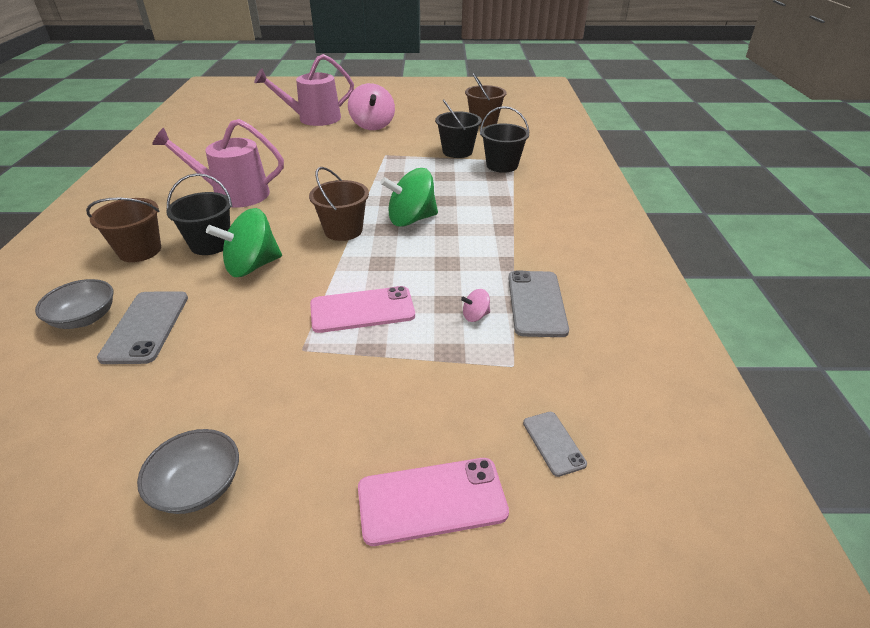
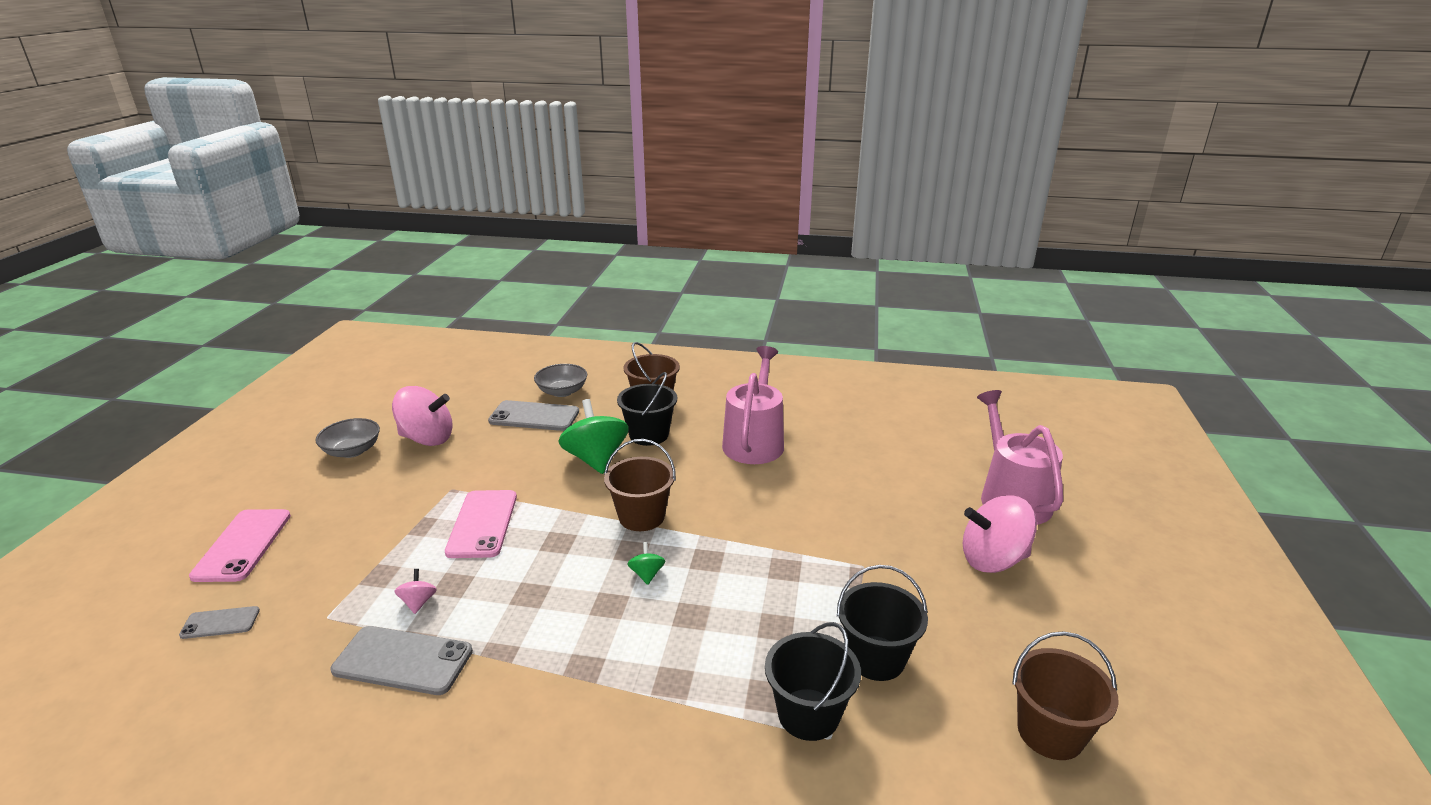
camera: 100 degrees right, 10 degrees down
(179, 410) = (427, 438): none -> pink spinning top
(411, 219) = (647, 574): green spinning top -> green spinning top, size x0.44

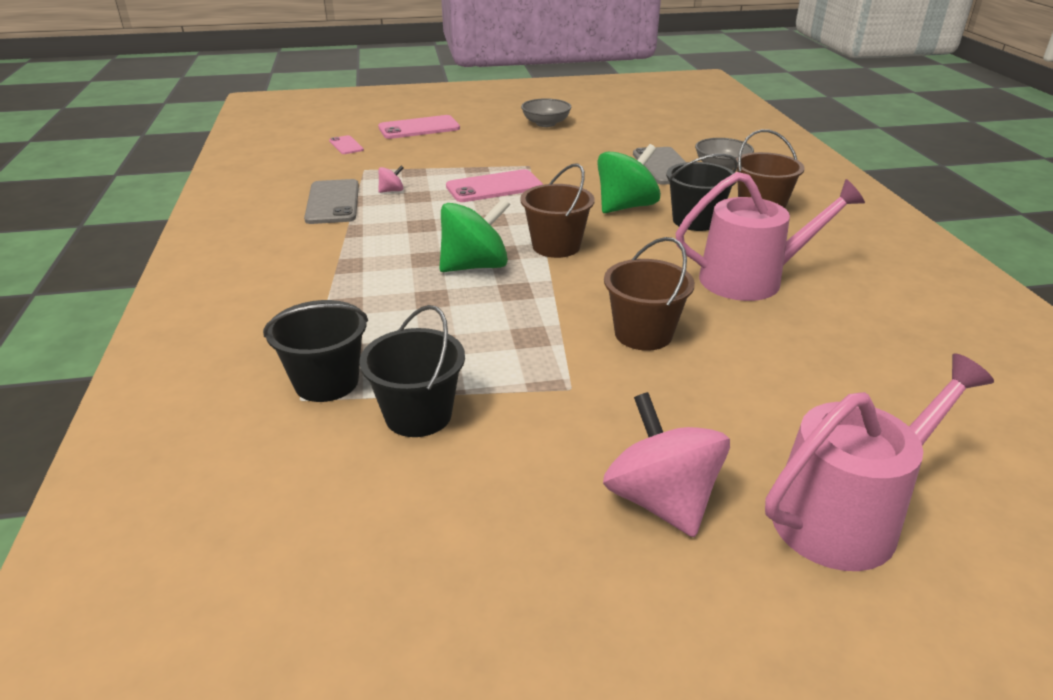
camera: 70 degrees right, 5 degrees up
(220, 623) = (346, 145): grey phone -> pink phone
(427, 438) = (586, 140): pink spinning top -> none
(647, 574) = (475, 266): green spinning top -> green spinning top, size x2.26
(1050, 732) = (342, 568): brown bucket -> brown bucket (643, 334)

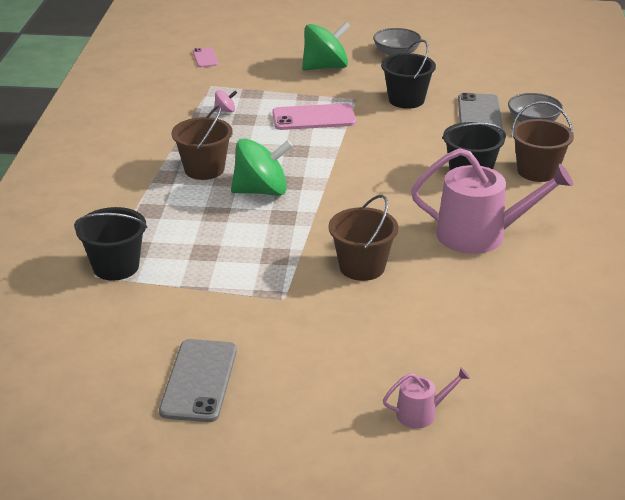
camera: 15 degrees right, 0 degrees up
(333, 202) = (173, 116): grey phone -> grey phone (199, 380)
(418, 415) = (169, 300): black bucket -> black bucket (406, 100)
(419, 128) = (277, 45): pink phone -> none
(556, 246) = (336, 182): brown bucket -> brown bucket (204, 169)
(626, 207) = (417, 152): green spinning top -> green spinning top (325, 67)
(661, 501) = (302, 382): pink spinning top -> none
(845, 515) = (421, 413): pink watering can -> pink watering can, size x0.47

